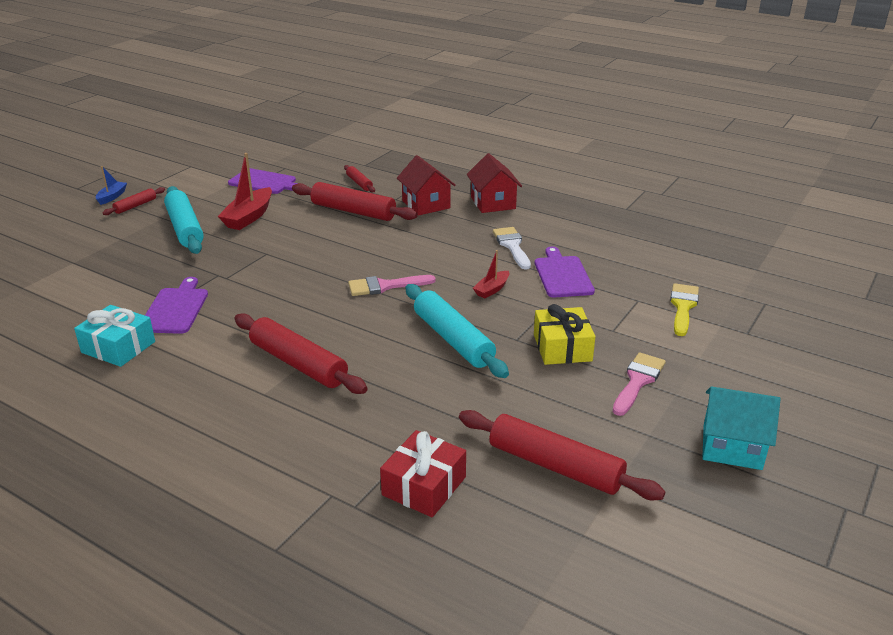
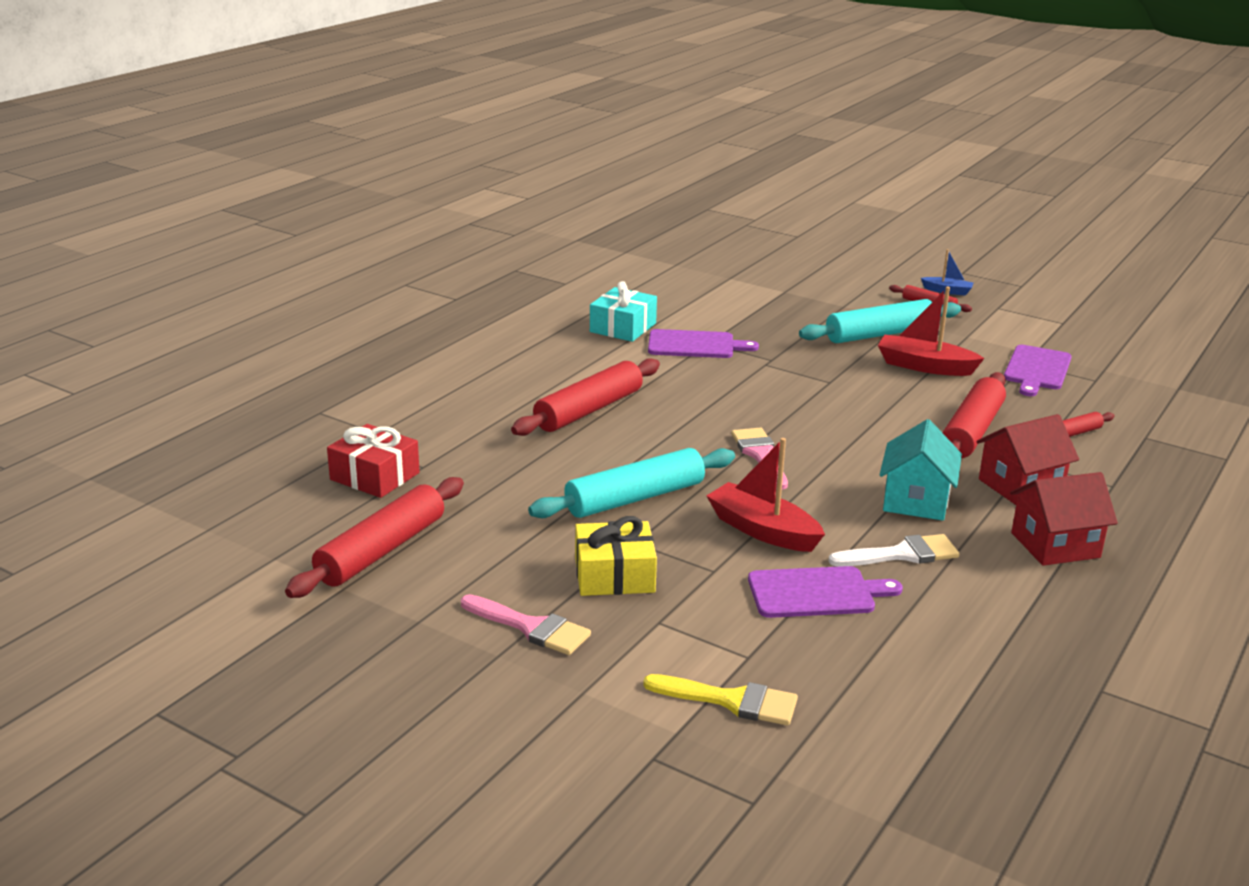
camera: 90 degrees right, 5 degrees down
(492, 289) = (763, 530): red boat -> red boat, size x1.76
(732, 447) = (378, 683): turquoise house -> turquoise house (916, 501)

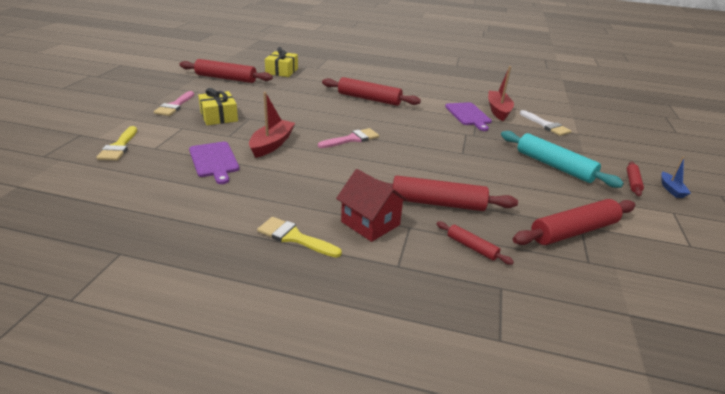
camera: 70 degrees right, 5 degrees up
(375, 476) = (282, 71): red gift -> yellow gift
(623, 327) = (468, 98): turquoise gift -> none
(634, 498) = (289, 115): turquoise rolling pin -> none
(902, 554) = (262, 183): white brush -> white brush (546, 125)
(916, 501) = (327, 185): turquoise house -> none
(924, 366) = (522, 183): red boat -> red boat (498, 110)
(1037, 370) = (573, 231): purple cutting board -> red rolling pin
(1055, 545) = (294, 237): red house -> yellow brush

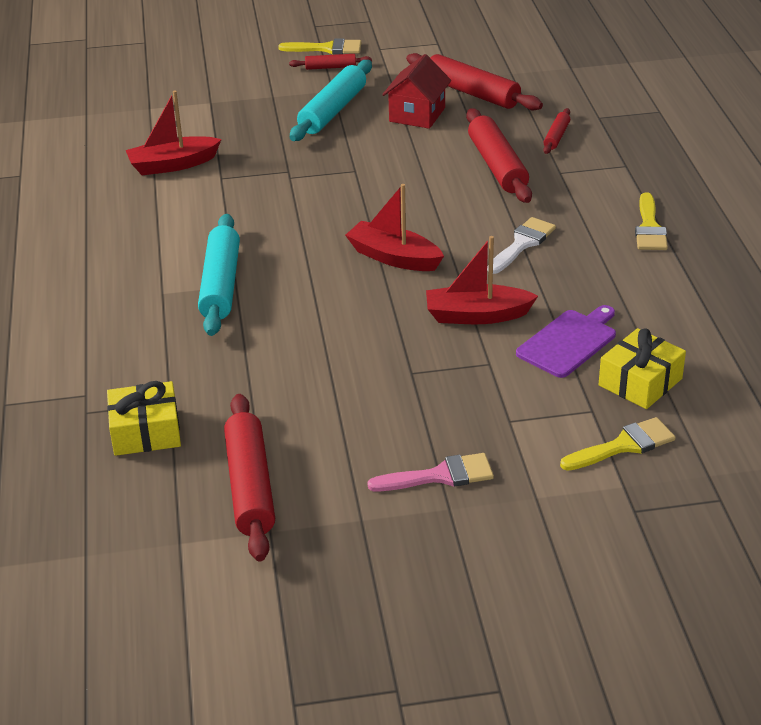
camera: 110 degrees left, 5 degrees up
(219, 116) = (435, 405): yellow gift -> yellow gift (640, 382)
(352, 139) = (394, 257): pink brush -> red boat
(369, 99) = (220, 285): red rolling pin -> turquoise rolling pin
(370, 223) = (578, 194): red house -> red house (417, 114)
(468, 115) = (214, 185): purple cutting board -> none
(546, 125) = (200, 125): white brush -> white brush (522, 244)
(671, 189) = (327, 48): blue boat -> yellow brush

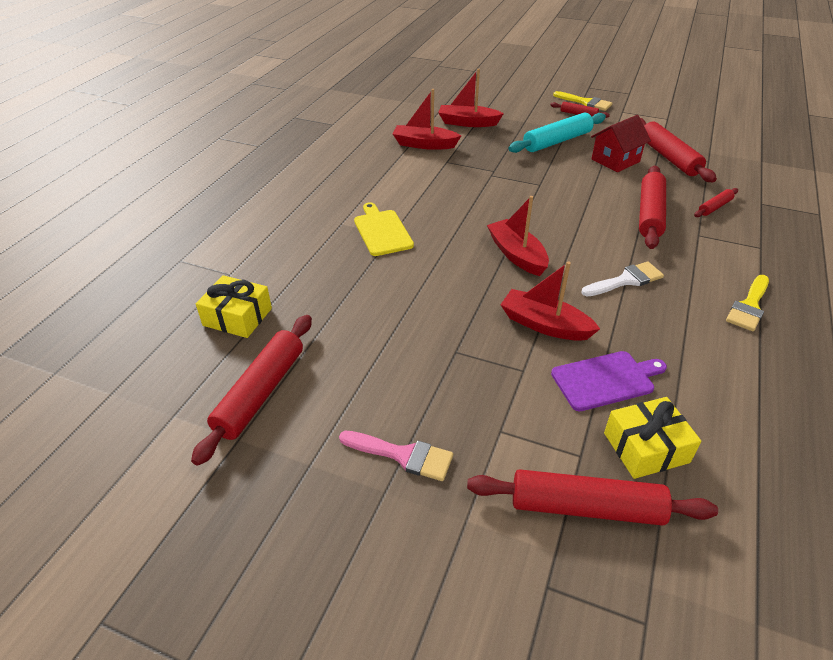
camera: 30 degrees right, 5 degrees up
(202, 119) = (467, 123): none -> red boat
(220, 285) = (382, 231): turquoise rolling pin -> yellow cutting board
(623, 445) = (586, 507): yellow brush -> red rolling pin

